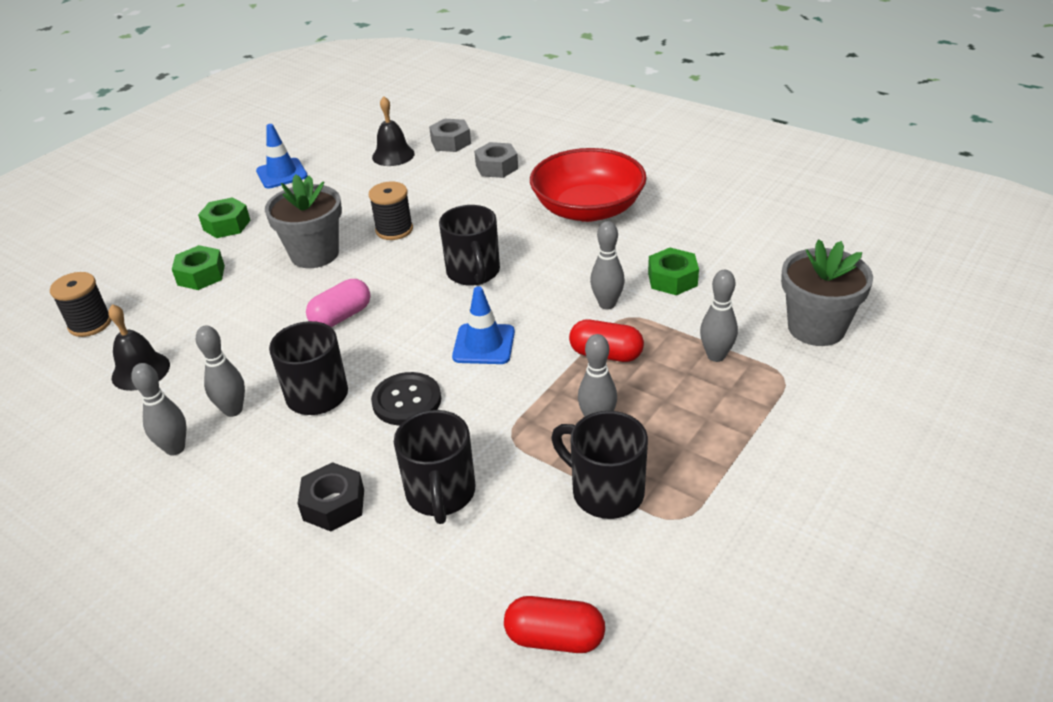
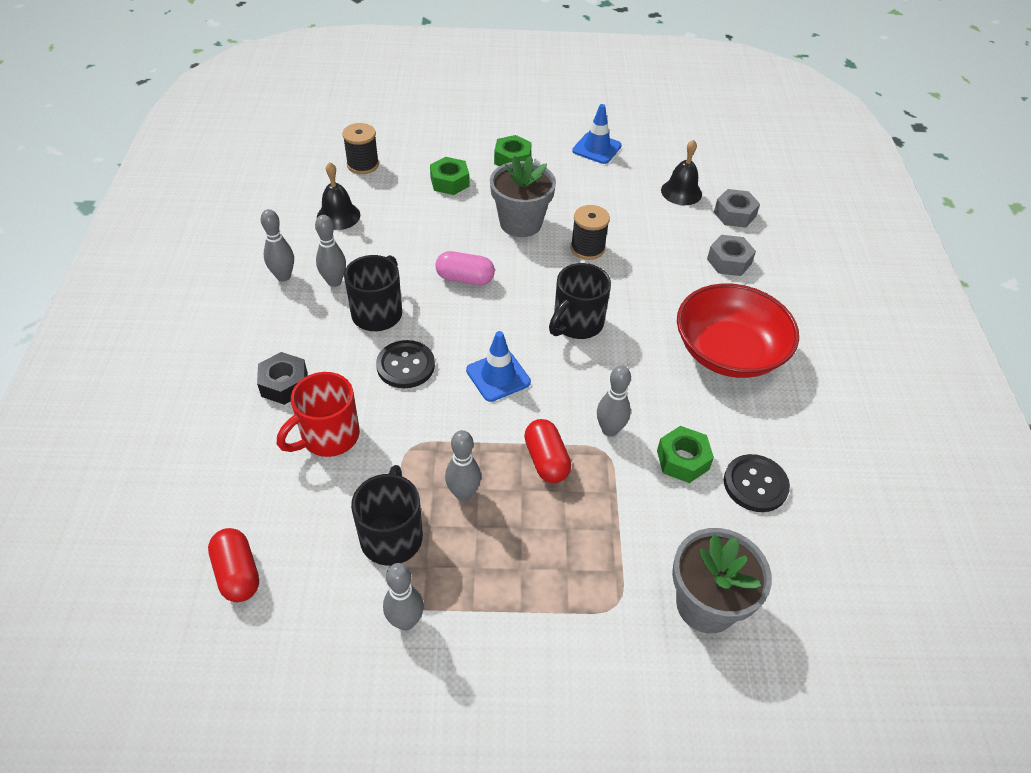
camera: 50 degrees right, 10 degrees up
(441, 494) = (328, 437): black mug -> red mug
(716, 356) = (604, 540): grey bowling pin -> grey bowling pin (405, 621)
(726, 254) = (755, 484): none -> black button

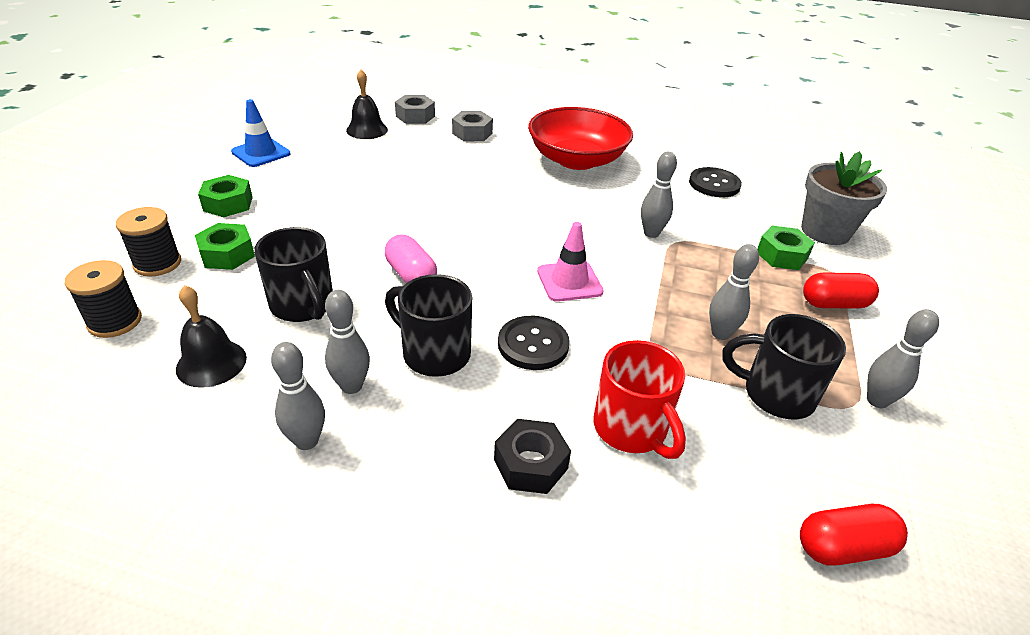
camera: 75 degrees left, 10 degrees down
(465, 279) = (411, 275): pink capsule -> pink capsule turned 60 degrees counterclockwise
(498, 376) = (569, 281): blue traffic cone -> pink traffic cone
(520, 223) = (344, 221): grey flower pot -> none
(546, 460) = (682, 274): red capsule -> red capsule (834, 304)
(576, 324) = (514, 221): black mug -> black mug (303, 306)
(587, 248) = (412, 192): black spool -> black spool (157, 263)
(682, 460) = (688, 207): green nut -> green nut (782, 255)

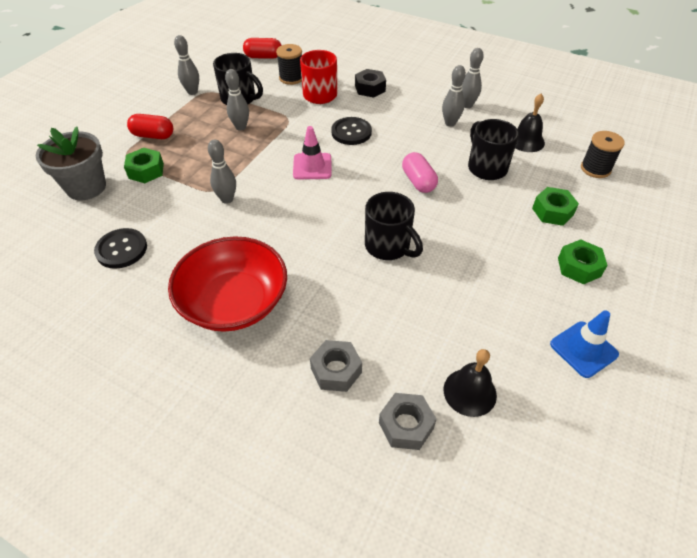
camera: 165 degrees left, 10 degrees up
(157, 263) = (598, 208): black spool -> black spool (291, 78)
(434, 353) = (407, 133): black mug -> black mug (388, 246)

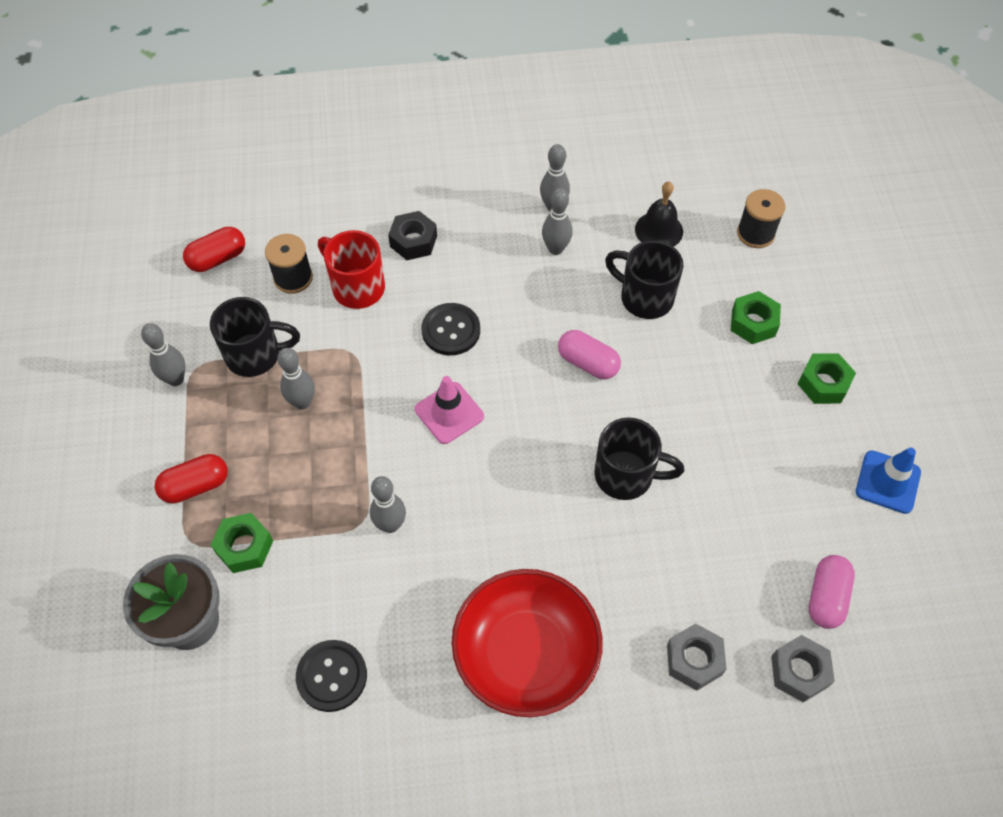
camera: 35 degrees left, 10 degrees up
(470, 392) = (826, 597): black bell -> pink capsule

